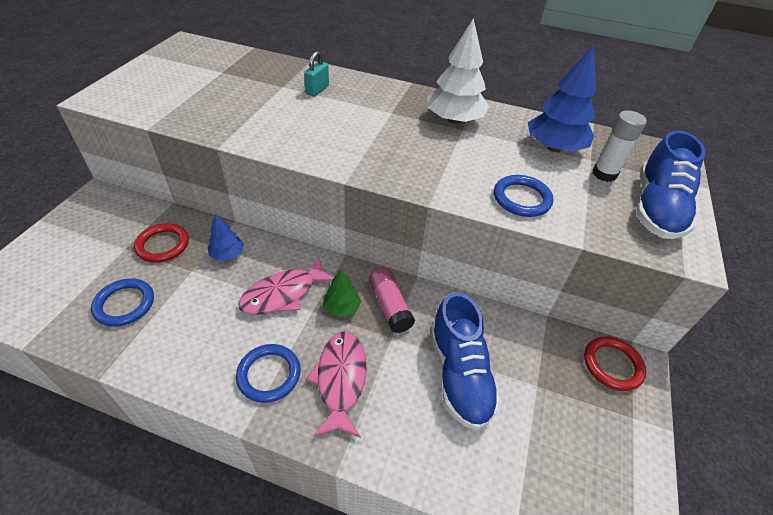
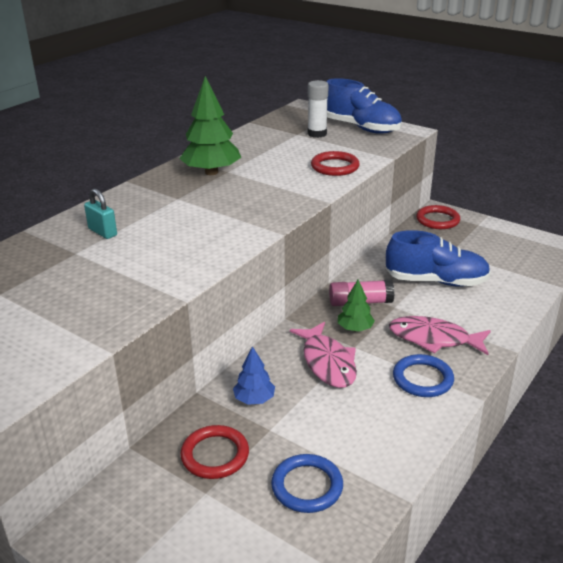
camera: 70 degrees left, 15 degrees down
(454, 120) = (211, 172): white tree -> green tree
(521, 199) = (335, 167): blue ring -> red ring
(554, 148) = (276, 142): blue tree -> none

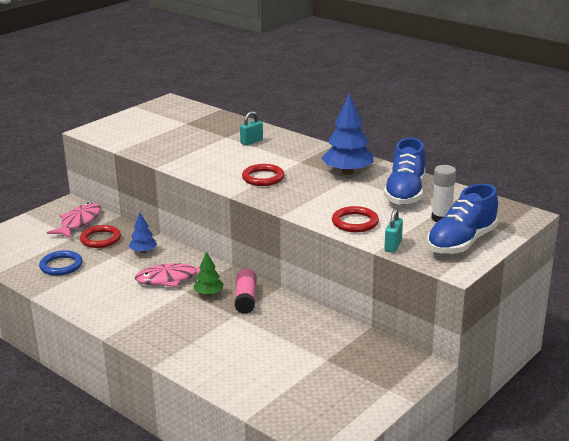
camera: 95 degrees right, 5 degrees down
(211, 172) = (347, 172): green tree -> blue tree
(377, 151) = (393, 245): none -> turquoise padlock
(422, 379) = (136, 316): blue ring -> none
(433, 339) = (183, 328): pink fish -> pink fish (79, 222)
(436, 281) = (271, 342): blue shoe -> blue shoe (405, 193)
(437, 220) = (399, 362): red ring -> red ring (263, 178)

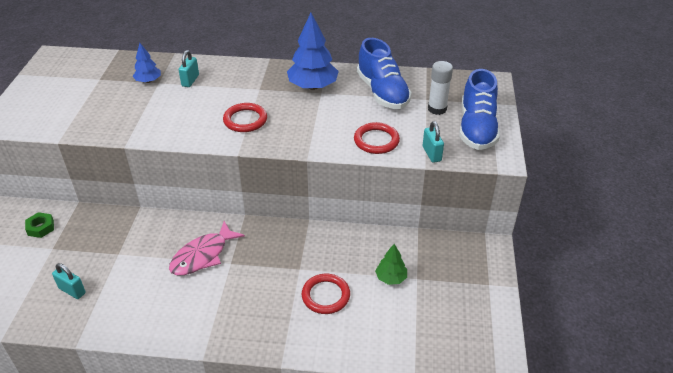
camera: 35 degrees left, 15 degrees up
(61, 265) = (72, 291): blue ring -> turquoise padlock
(79, 222) = (41, 228): pink fish -> green nut
(100, 239) = (85, 239): red ring -> red ring (325, 296)
(143, 251) = (144, 235): blue tree -> blue tree (148, 81)
(209, 293) = (253, 255): green tree -> green tree (391, 278)
(246, 299) = (292, 246): pink glue stick -> none

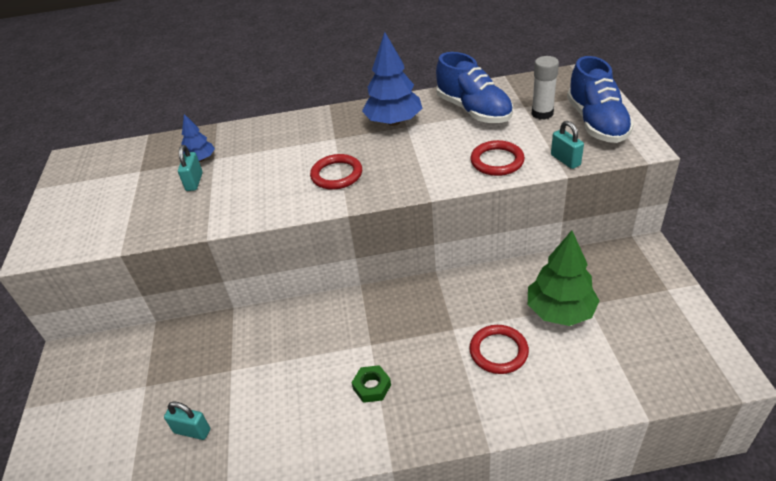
camera: 10 degrees left, 0 degrees up
(41, 228) = (120, 364): green nut -> green nut (372, 387)
(190, 80) = (250, 148): turquoise padlock -> turquoise padlock (194, 182)
(202, 255) = (334, 344): pink fish -> none
(391, 278) = (560, 311): green tree -> green tree, size x1.83

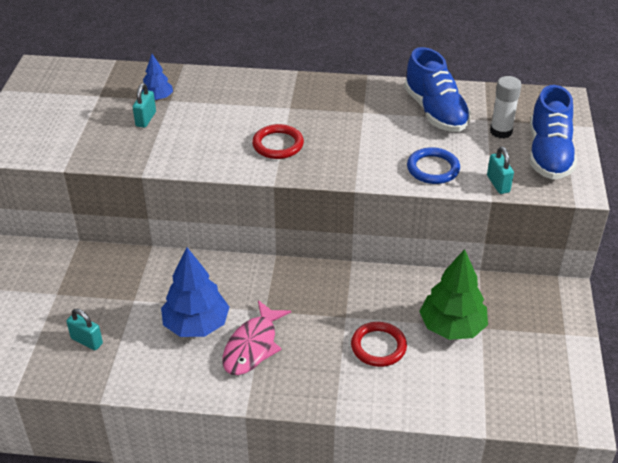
camera: 10 degrees right, 0 degrees up
(372, 387) = (252, 346): green nut -> pink fish
(393, 122) = (352, 104): blue tree -> blue tree (196, 325)
(497, 161) = (433, 169): red ring -> blue ring

